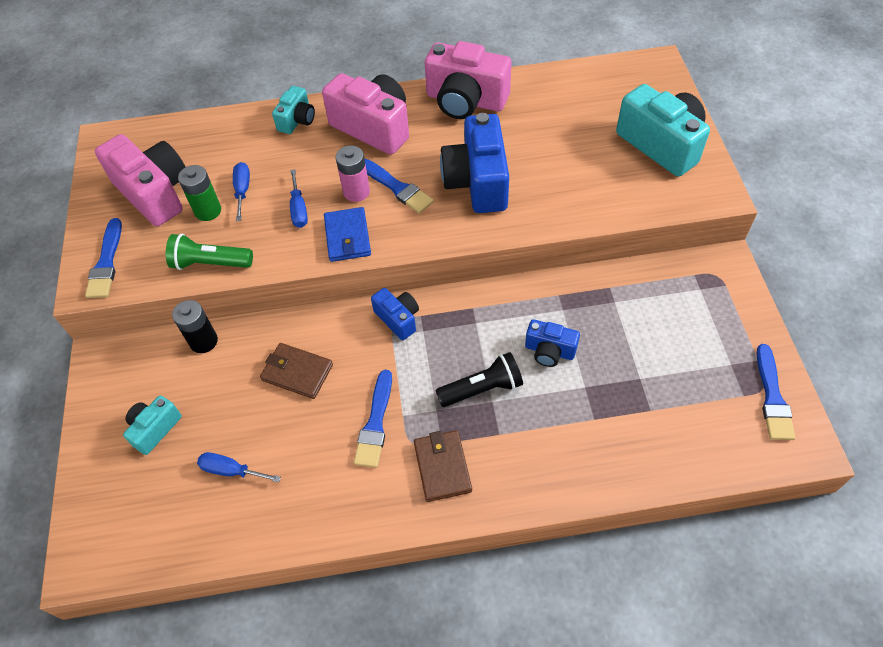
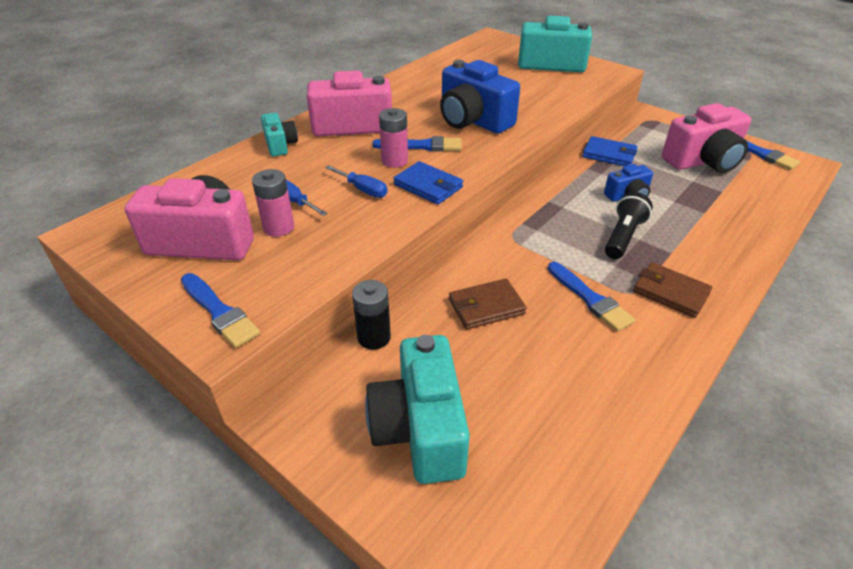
camera: 45 degrees left, 15 degrees down
(155, 429) = (420, 429): turquoise camera -> turquoise camera, size x1.89
(208, 211) = (279, 227): green battery -> pink battery
(210, 263) = (334, 257): green flashlight -> none
(231, 470) = (534, 406): blue screwdriver -> none
(398, 319) = (510, 233): blue camera -> none
(465, 101) = (399, 89): pink camera -> pink camera (703, 161)
(603, 292) = (609, 154): none -> blue wallet

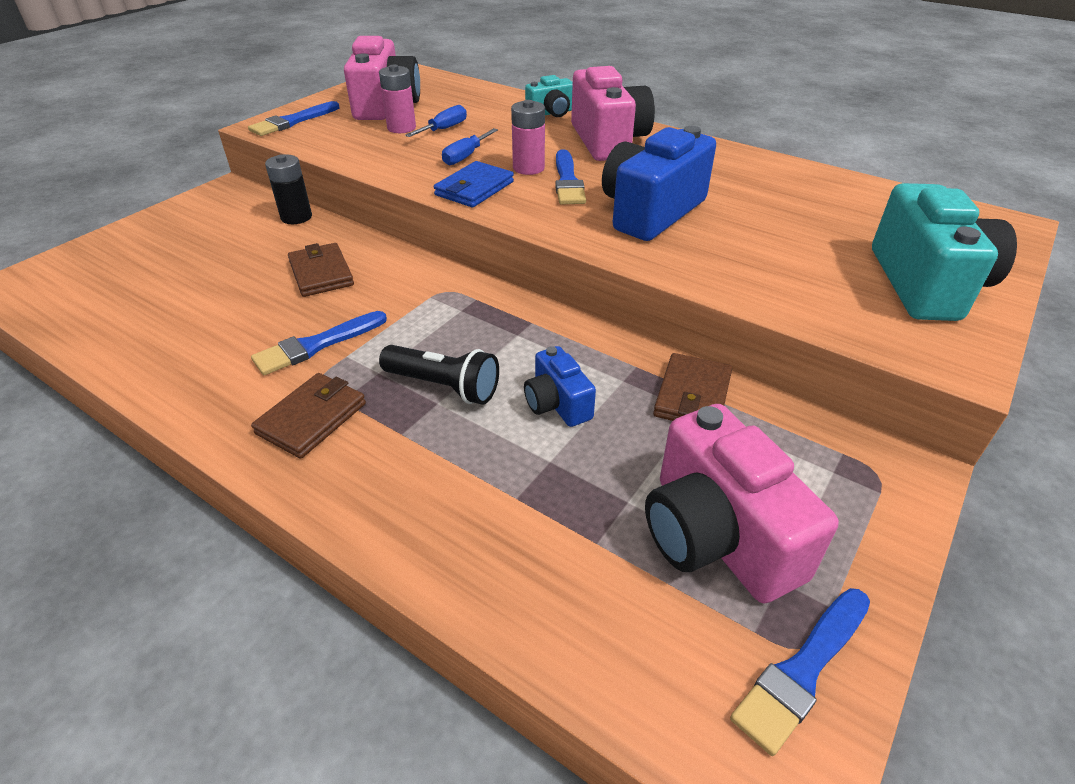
camera: 85 degrees right, 0 degrees up
(420, 429) = (181, 244): turquoise camera -> none
(609, 154) = (692, 395): blue wallet -> brown wallet

